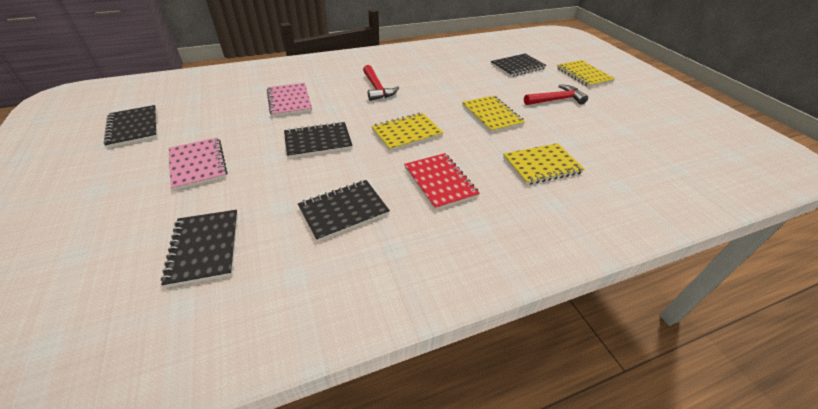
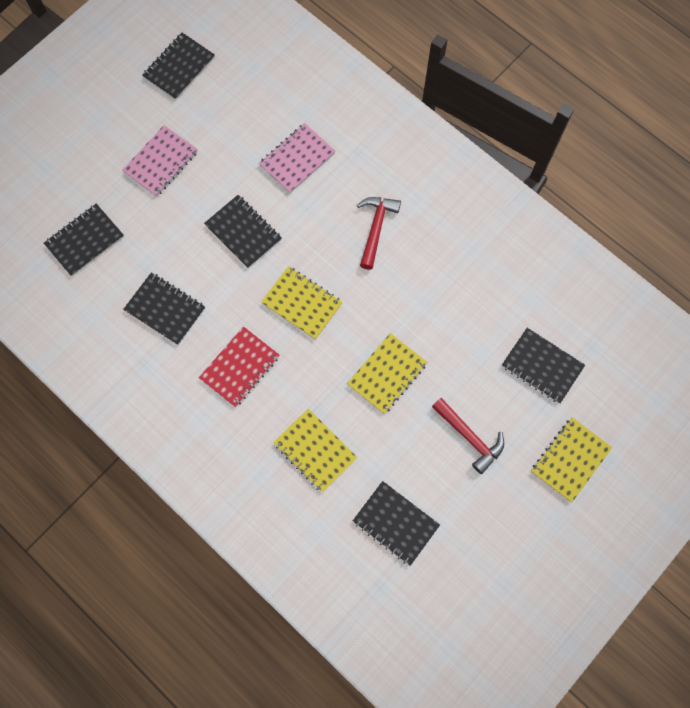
camera: 65 degrees right, 30 degrees up
(377, 88) = (376, 228): red hammer -> red hammer turned 150 degrees clockwise
(618, 146) = (395, 523): none -> black notebook

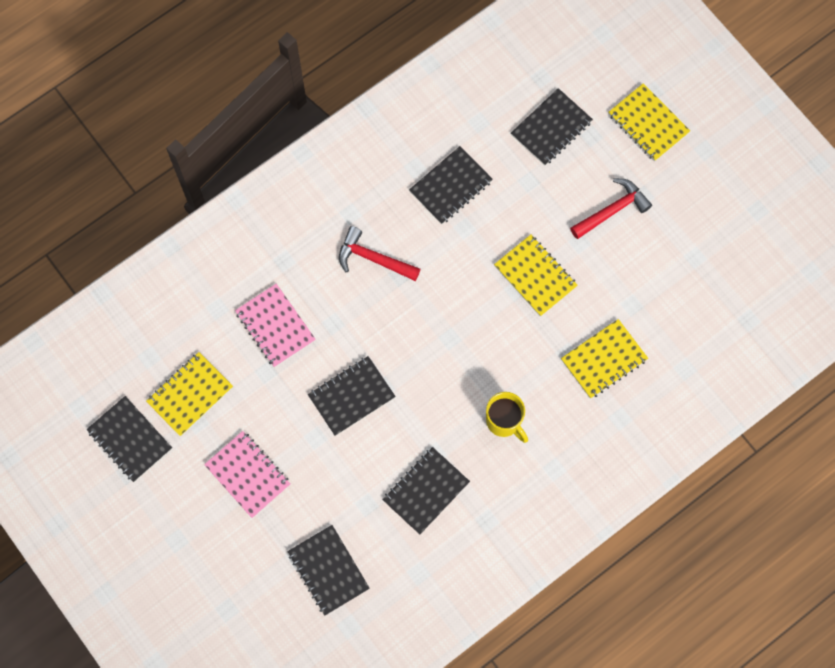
camera: 80 degrees left, 0 degrees up
(240, 367) = (504, 421): red notebook -> yellow mug
(302, 303) = (444, 348): yellow notebook -> yellow notebook (190, 394)
(395, 523) = (687, 295): black notebook -> black notebook (451, 186)

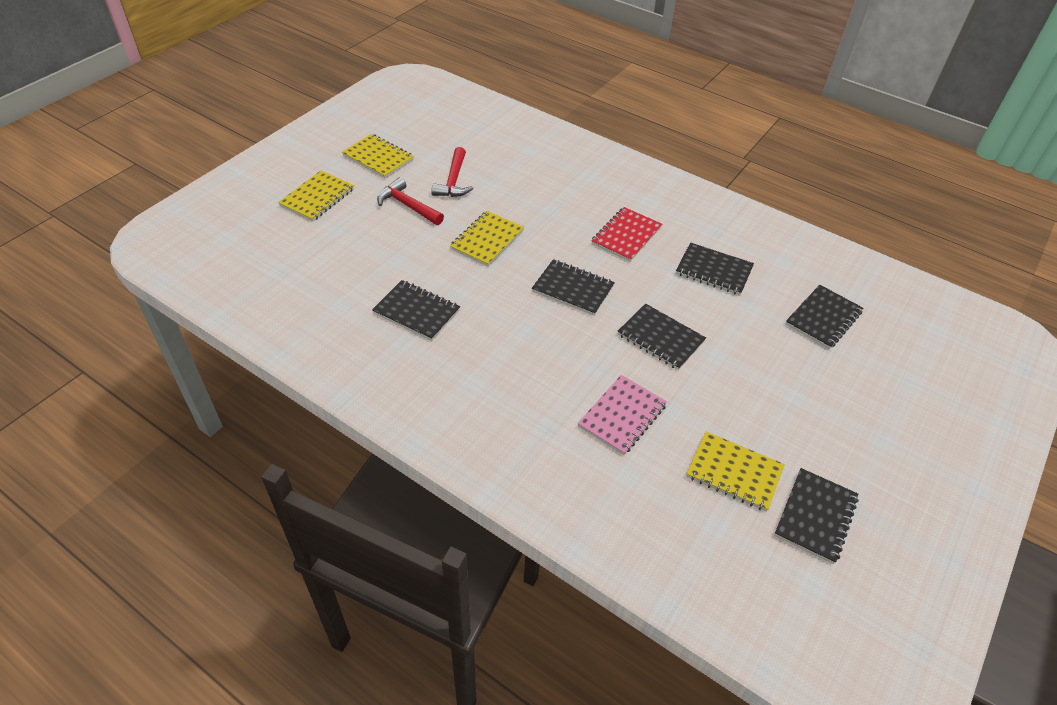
camera: 110 degrees left, 25 degrees down
(248, 475) = (782, 399): pink notebook -> none
(373, 258) = (514, 354): red hammer -> red hammer (453, 181)
(504, 421) = (626, 236): yellow mug -> red notebook
(551, 128) = (335, 255): black notebook -> black notebook (573, 289)
(604, 360) = (544, 190): yellow notebook -> yellow notebook (378, 158)

